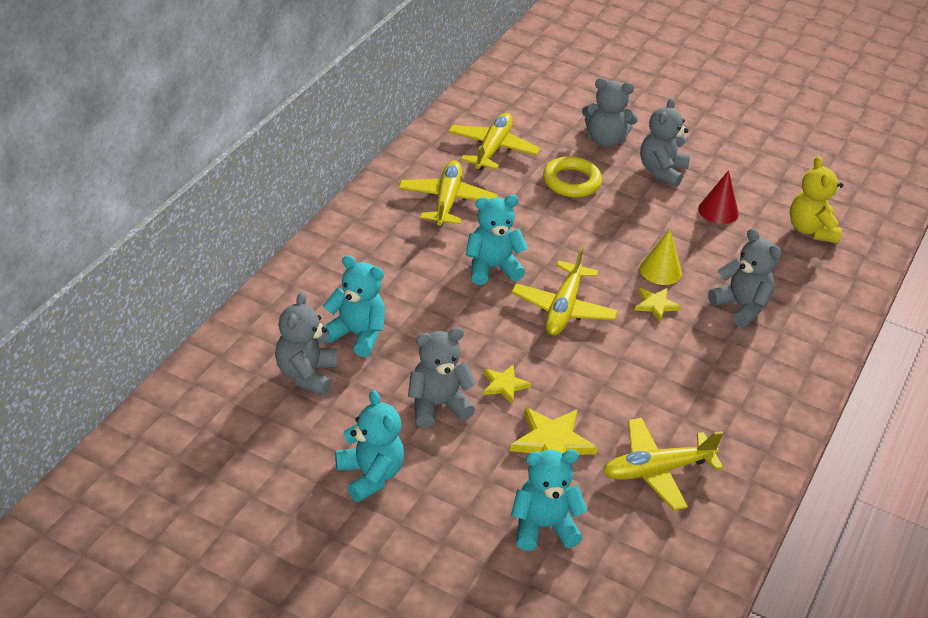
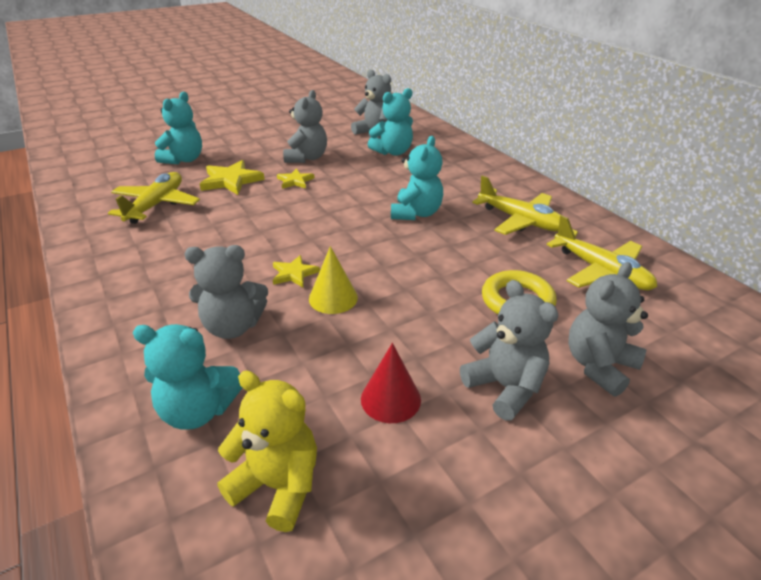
camera: 125 degrees right, 5 degrees down
(370, 475) = (283, 131): turquoise teddy bear -> turquoise teddy bear (198, 410)
(563, 308) = (339, 227): yellow plane -> none

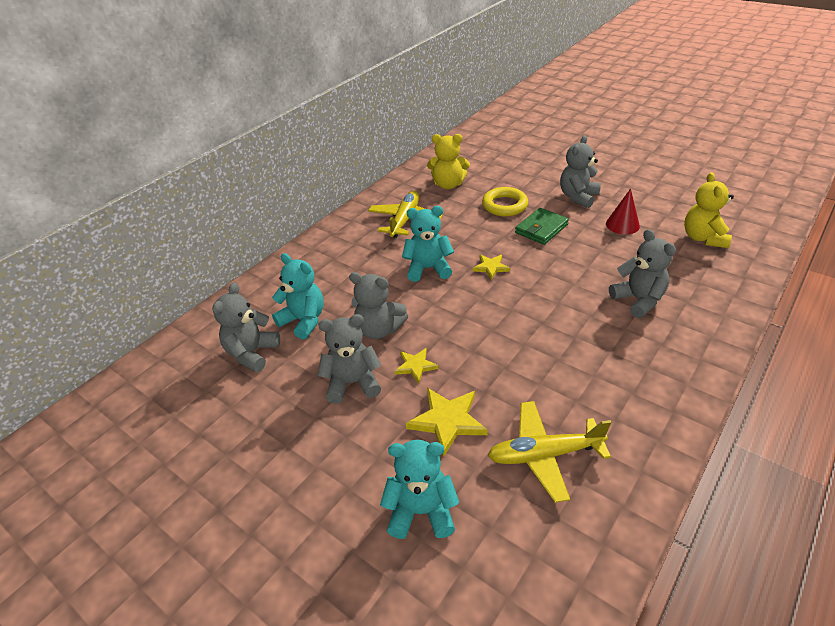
camera: 110 degrees left, 5 degrees up
(198, 410) = (703, 280): turquoise teddy bear -> none
(294, 273) = (561, 298): yellow star -> yellow star (491, 267)
(333, 298) = (569, 270): yellow cone -> none
(437, 311) = (541, 229): none -> green wallet
(599, 366) = (536, 177): grey teddy bear -> grey teddy bear (379, 329)
(601, 271) = (448, 185): yellow plane -> yellow teddy bear

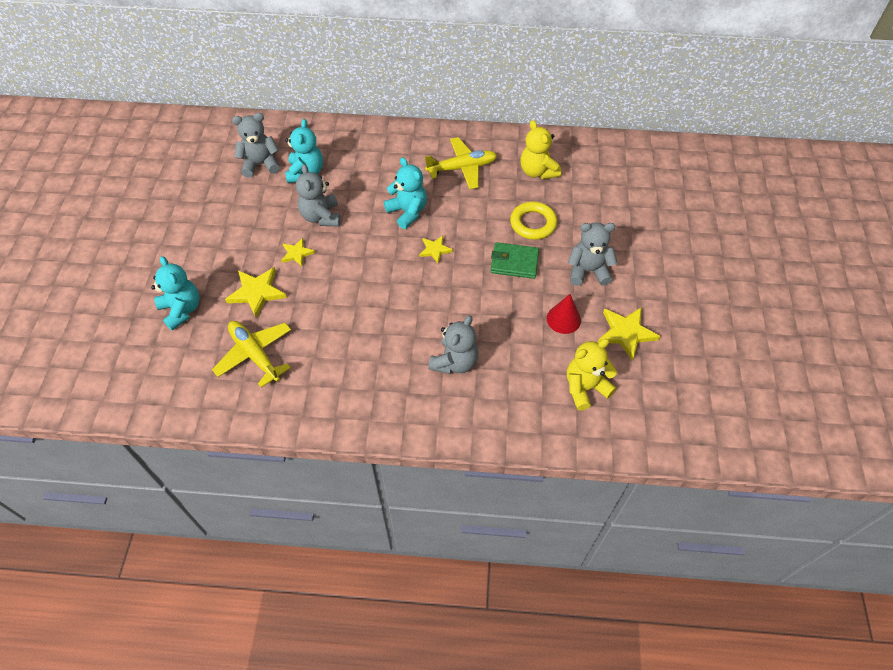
camera: 55 degrees right, 15 degrees up
(352, 383) = (263, 228): grey teddy bear -> none
(655, 201) = (626, 333): none -> yellow star

